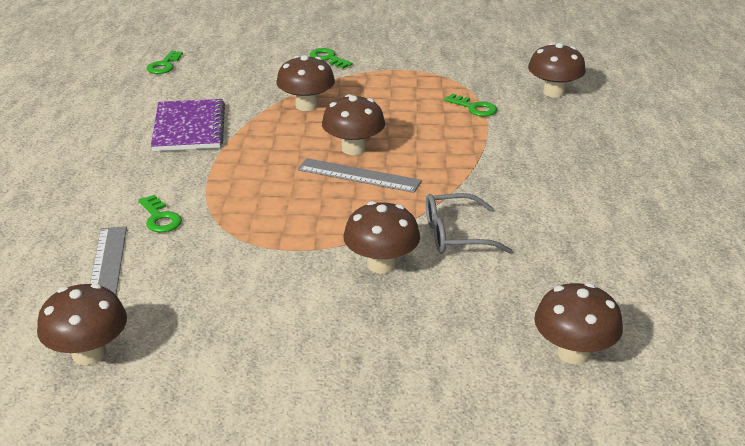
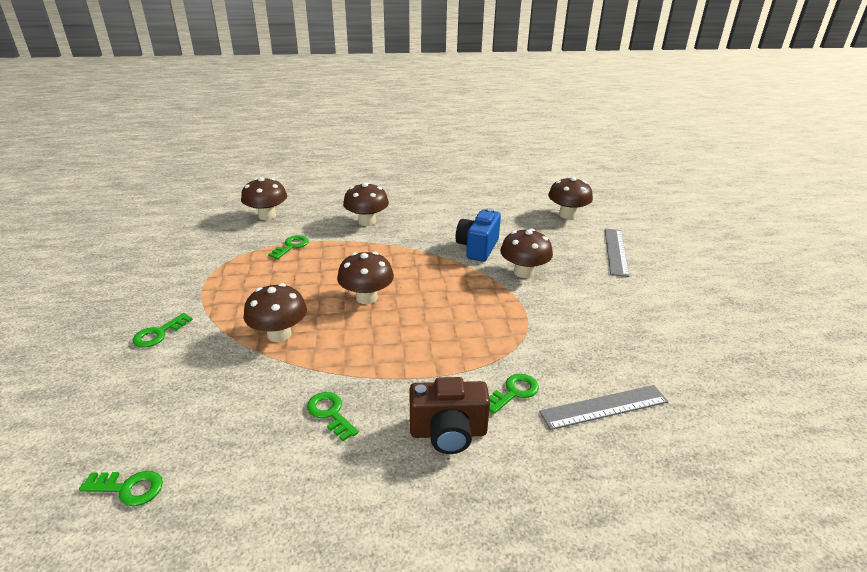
camera: 100 degrees left, 0 degrees up
(89, 353) = (702, 386): brown mushroom -> brown mushroom (367, 221)
(133, 177) = (448, 433): none -> brown camera
(189, 128) = (330, 413): purple notebook -> green key
(358, 175) = (411, 291): grey ruler -> grey ruler (616, 251)
(455, 235) = (477, 248): grey glasses -> blue camera

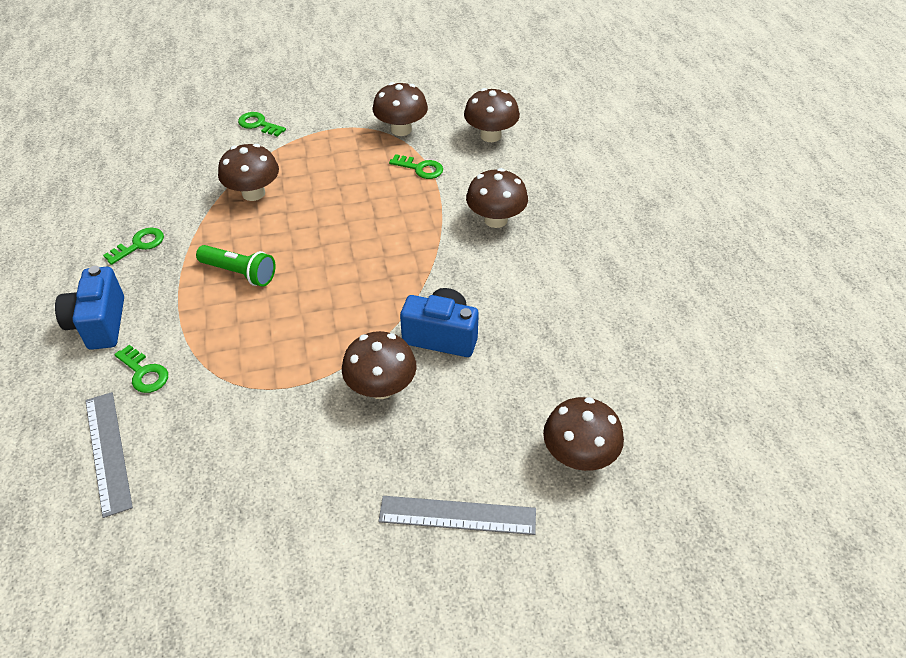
camera: 85 degrees right, 15 degrees up
(128, 488) = (86, 161): green key -> none
(366, 297) = (316, 243): brown mushroom -> brown mushroom (401, 129)
(394, 339) = (240, 273): none -> green flashlight
(448, 433) = (99, 324): brown camera -> blue camera

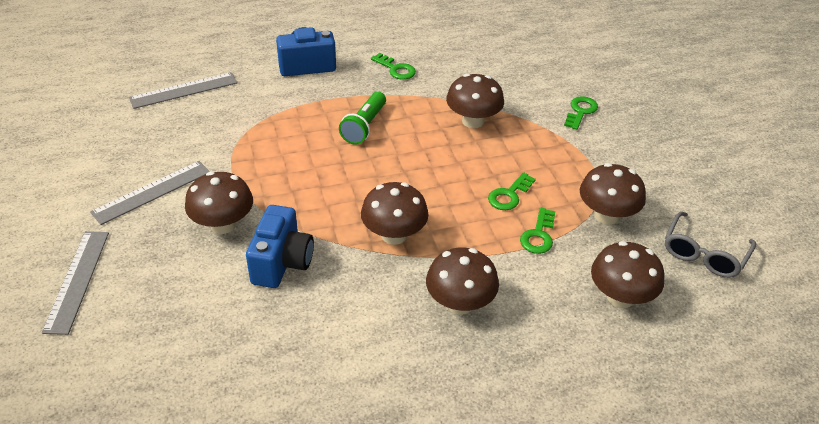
camera: 85 degrees right, 5 degrees down
(144, 373) = (255, 94): green key -> green key (509, 195)
(315, 462) = (152, 192): none -> grey ruler
(448, 90) = (704, 254): none -> grey glasses
(579, 455) = (118, 370): brown mushroom -> brown mushroom (394, 235)

